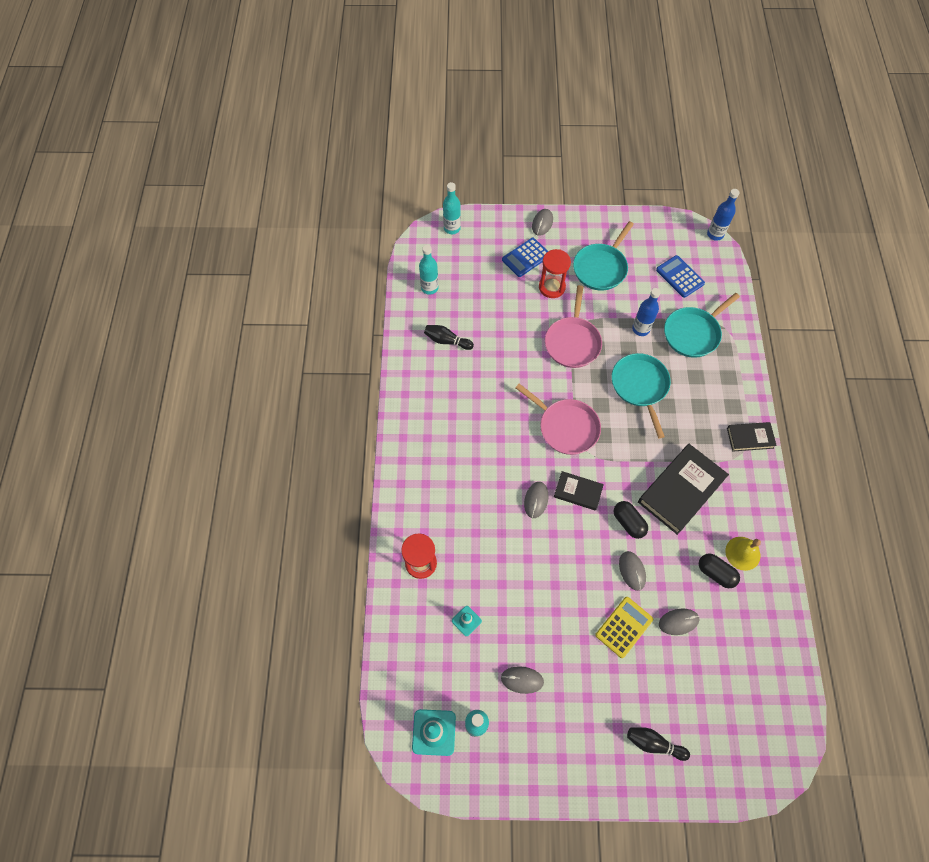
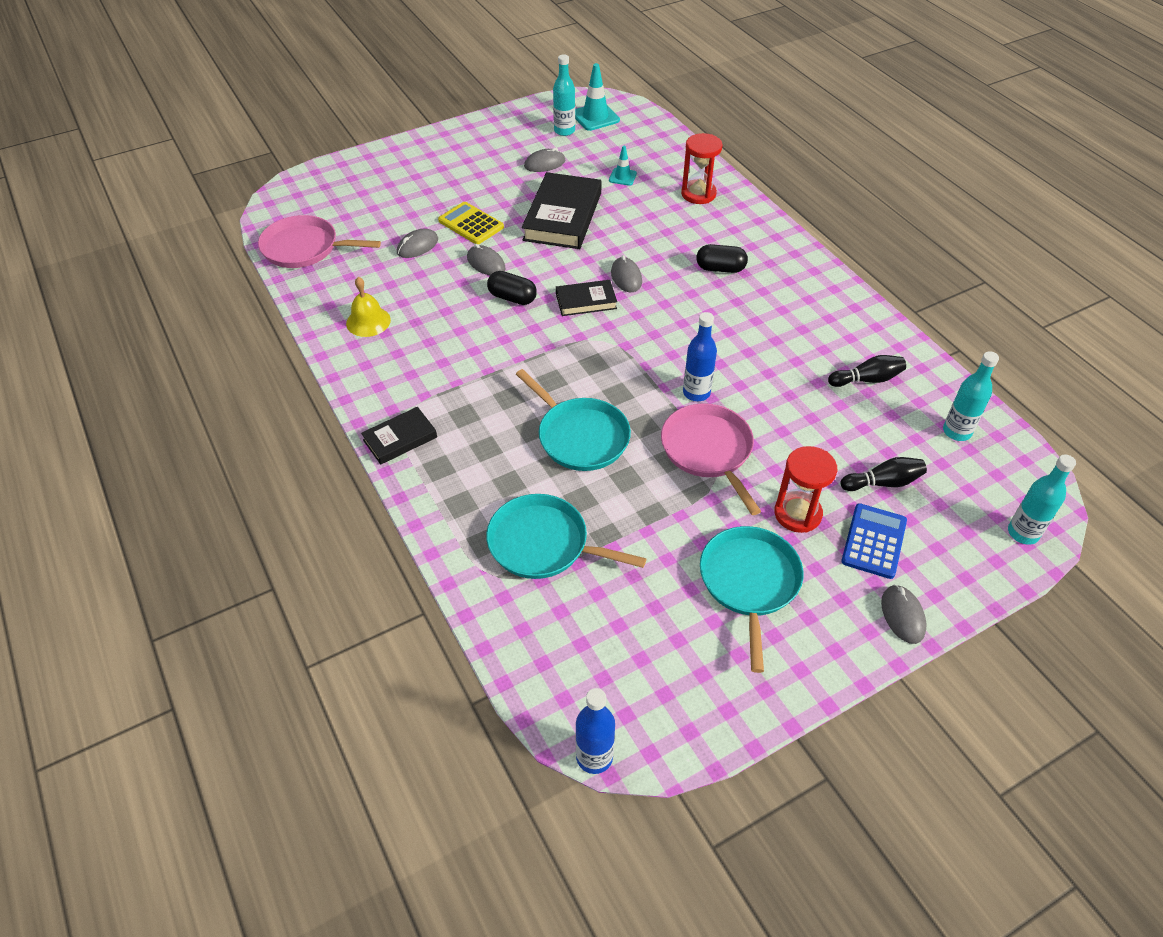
camera: 150 degrees right, 15 degrees down
(566, 427) = (643, 353): pink pan -> pink pan (304, 248)
(624, 627) = (471, 224): yellow calculator -> yellow calculator turned 120 degrees clockwise
(640, 329) = (625, 513): blue bottle -> blue bottle (696, 393)
(653, 743) = (405, 170): black bowling pin -> black bowling pin (883, 483)
(680, 277) = (613, 632): blue calculator -> none
(681, 490) = (466, 348): black book -> black book (562, 216)
(693, 333) = (543, 544): turquoise pan -> turquoise pan turned 90 degrees counterclockwise
(715, 573) = (393, 294): black capsule -> black capsule (720, 268)

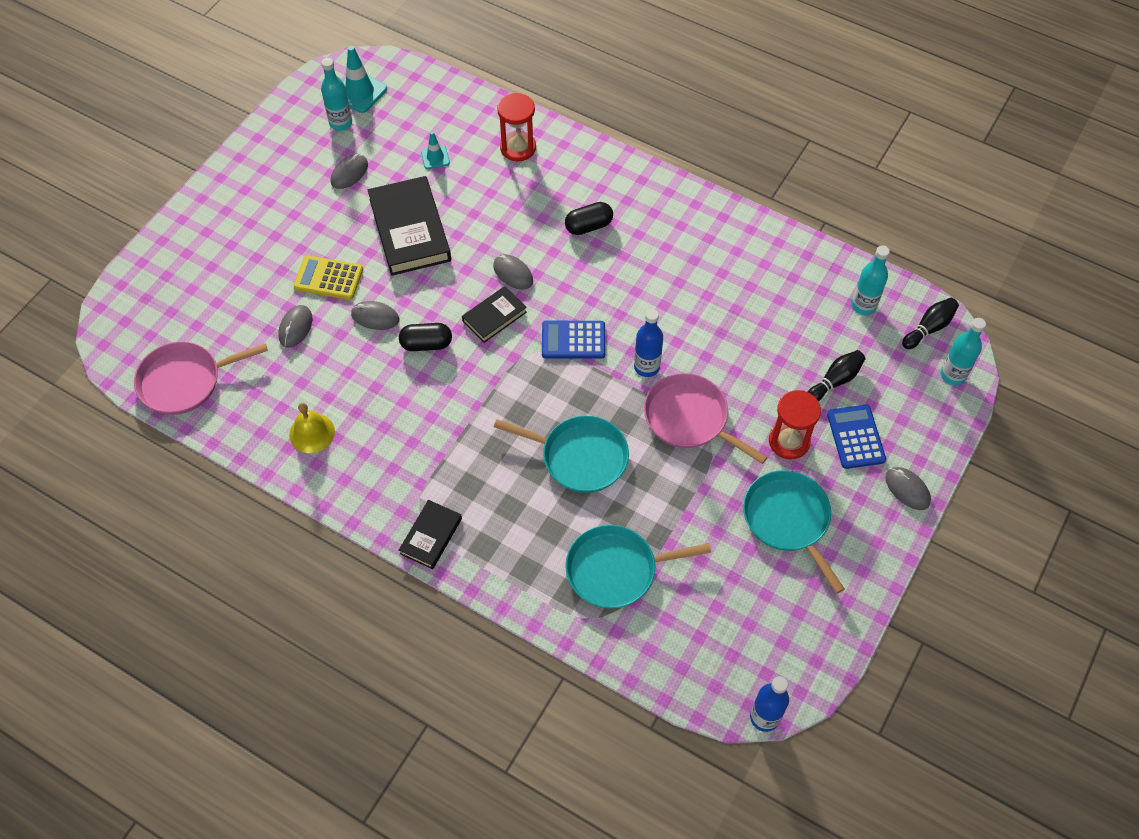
camera: 30 degrees left, 10 degrees up
(643, 345) = (573, 340): none -> blue calculator
(867, 379) = (772, 287): black bowling pin -> black bowling pin (929, 328)

